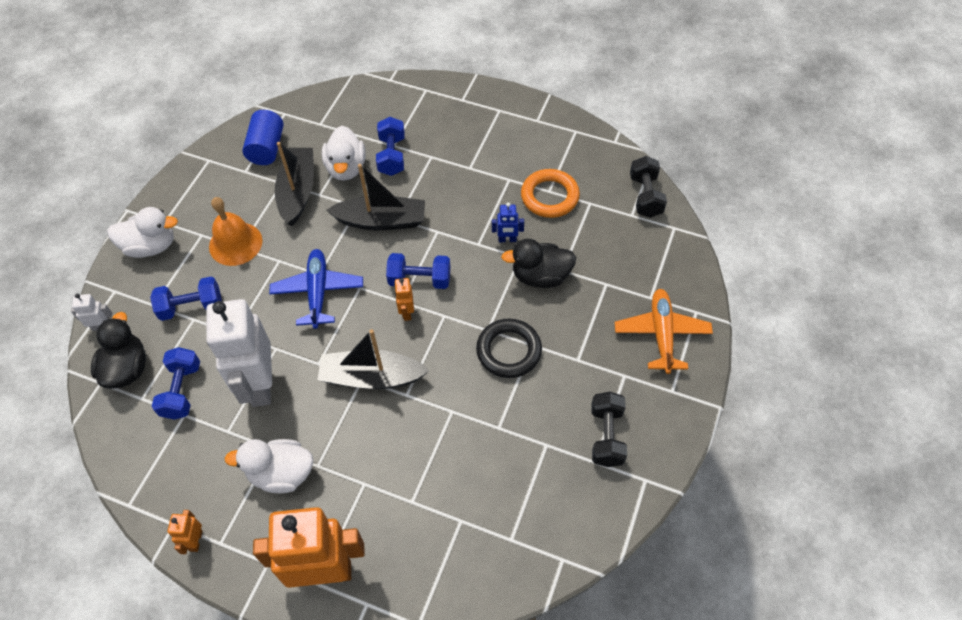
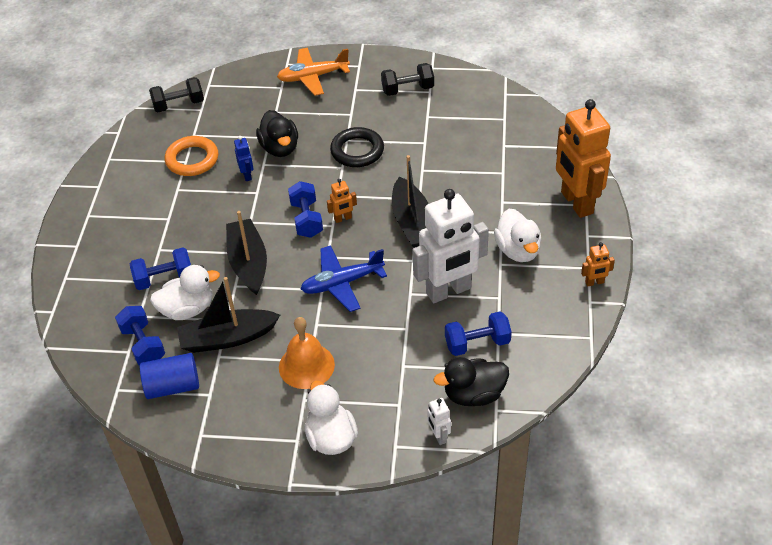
camera: 105 degrees left, 10 degrees down
(191, 307) = (390, 372): blue dumbbell -> blue dumbbell (143, 345)

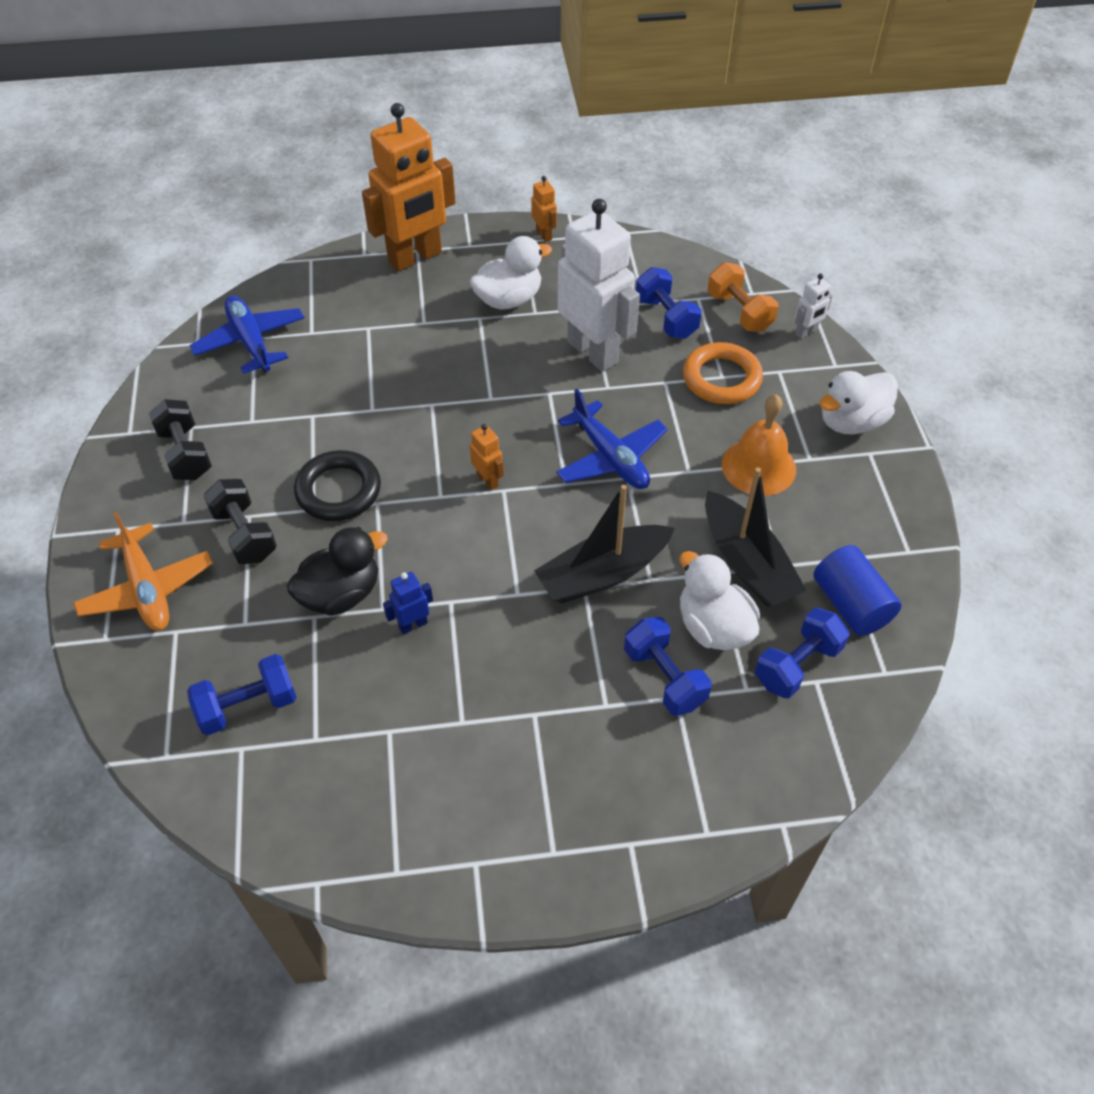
camera: 105 degrees left, 5 degrees up
(179, 105) = (228, 793): black dumbbell -> black dumbbell (245, 534)
(192, 159) = (383, 721): orange ring -> orange ring (721, 378)
(306, 219) = (498, 523): blue dumbbell -> blue dumbbell (248, 706)
(412, 223) = (481, 403): black boat -> none
(474, 394) = (739, 312): black duck -> orange dumbbell
(500, 117) = (251, 342): none -> blue plane

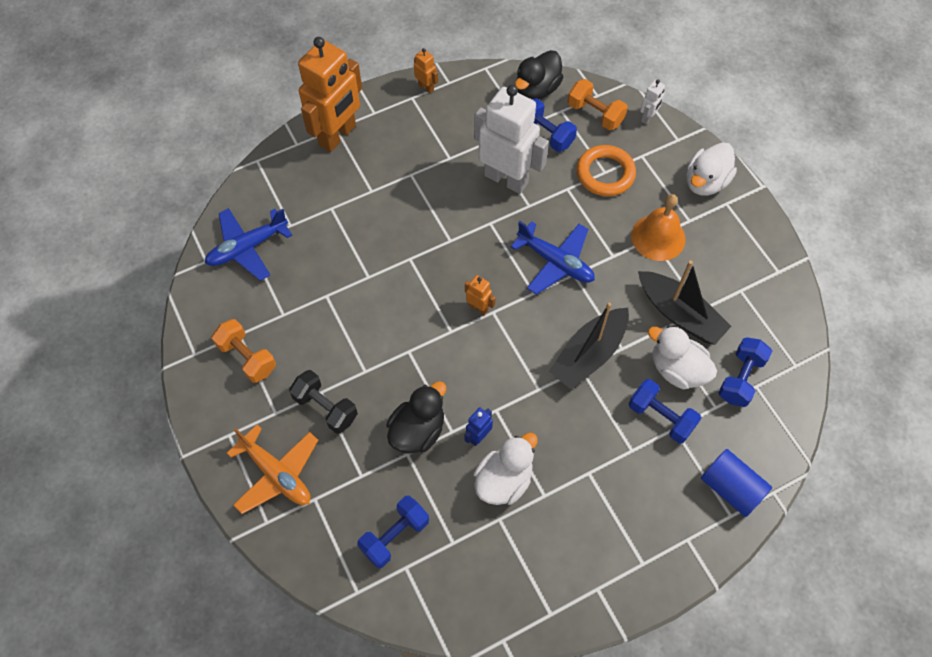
camera: 20 degrees left, 10 degrees up
(185, 454) = (247, 357): black dumbbell -> orange dumbbell
(251, 342) = (248, 247): blue plane -> blue plane turned 75 degrees counterclockwise
(338, 490) = (376, 350): black ring -> none
(509, 299) = (425, 152): white duck -> white duck (504, 480)
(677, 269) = (536, 89): none -> black duck
(850, 604) = (757, 323): blue cylinder -> blue cylinder (730, 488)

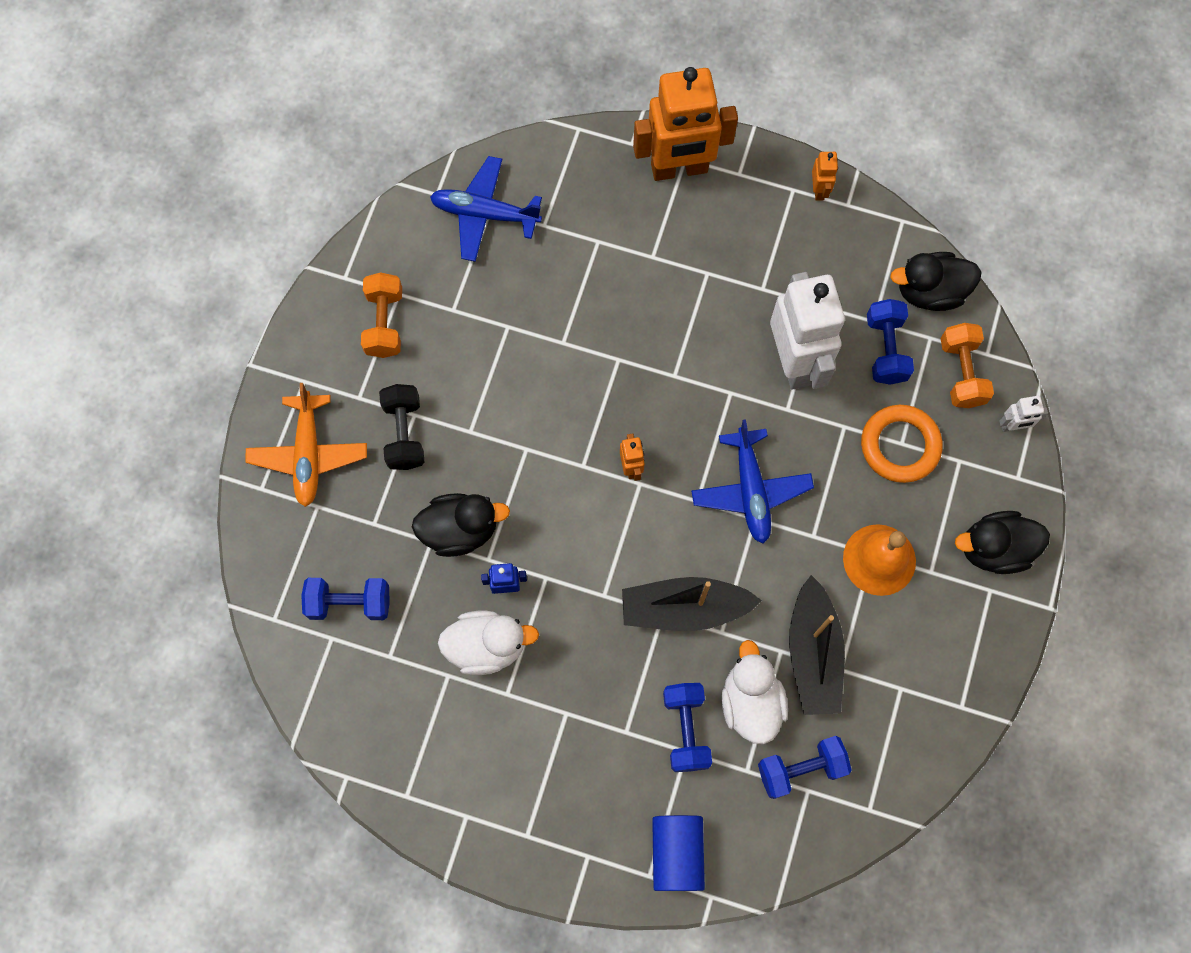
camera: 45 degrees right, 10 degrees up
(705, 182) = (994, 549): white duck -> black duck

